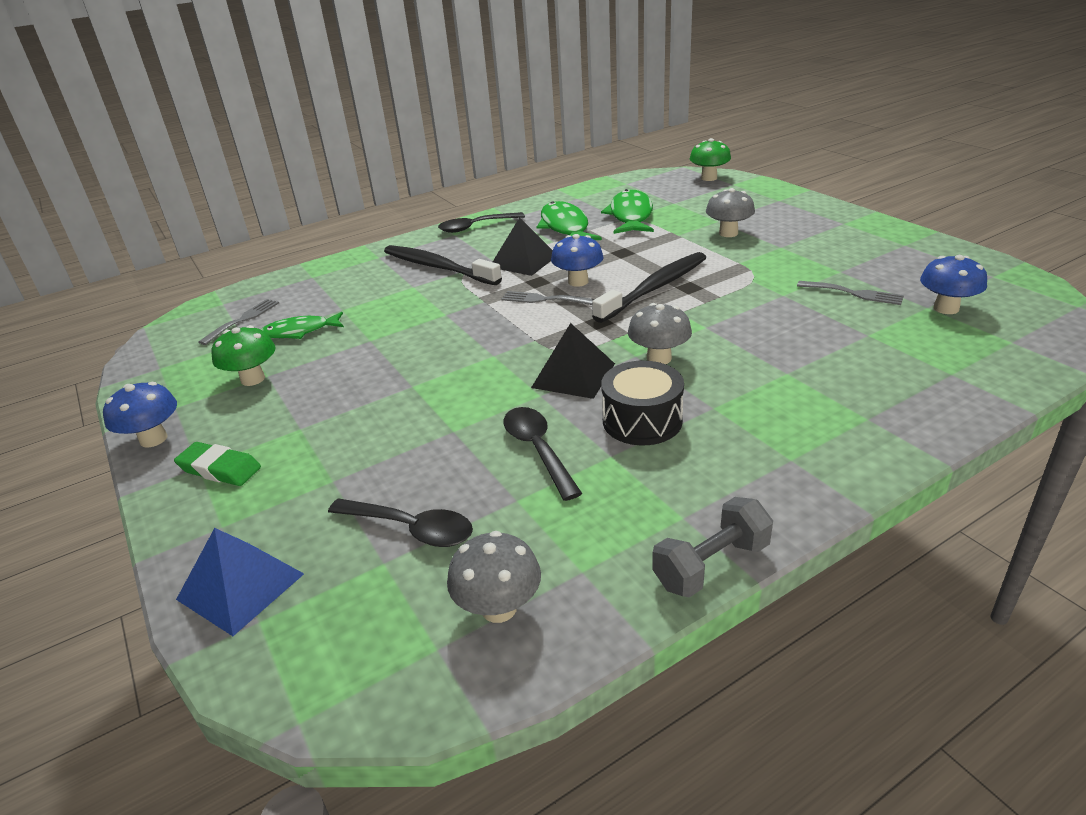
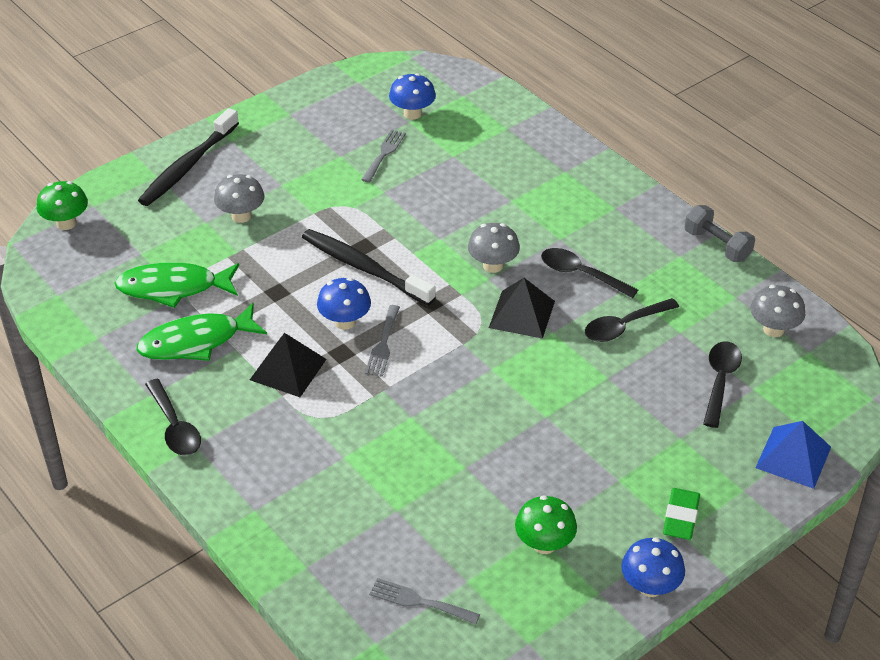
camera: 100 degrees left, 10 degrees up
(299, 332) = (448, 534): green fish -> none
(438, 267) = (294, 443): black toothbrush -> black toothbrush (188, 166)
(642, 420) = (581, 274): black drum -> black spoon

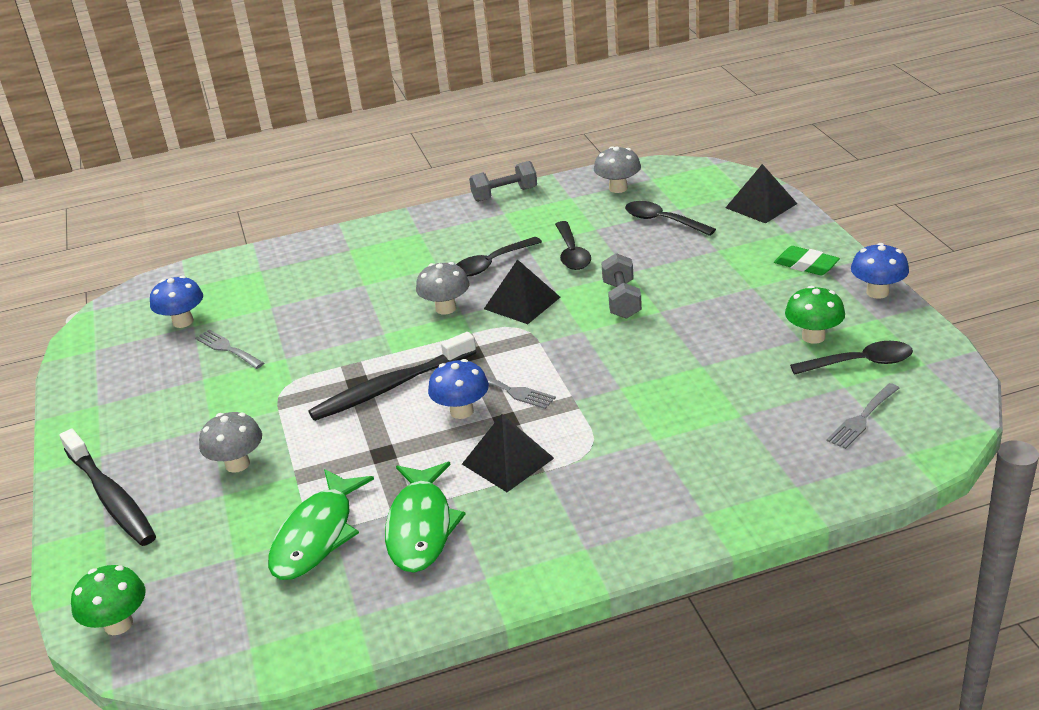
camera: 65 degrees left, 10 degrees down
(175, 427) = (549, 562): black spoon -> black spoon (860, 363)
(554, 384) = (621, 300): none -> grey dumbbell
(793, 457) = (761, 205): blue pyramid -> black pyramid

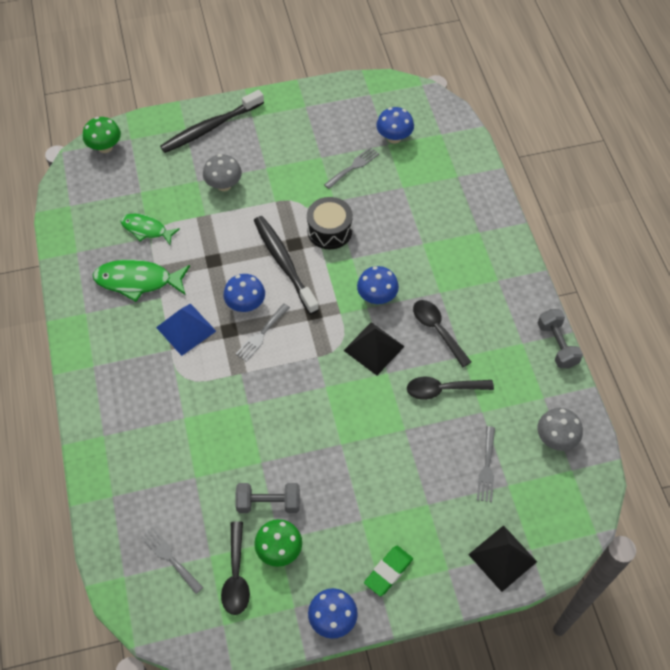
camera: 90 degrees right, 25 degrees up
(317, 535) = (146, 229): green fish -> green fish, size x0.65
(337, 356) = (329, 230): none -> black drum
(446, 308) = (377, 297): grey mushroom -> blue mushroom
(507, 461) = (186, 329): black pyramid -> blue pyramid
(621, 300) = (363, 418): grey dumbbell -> grey dumbbell (268, 503)
(662, 221) = (487, 467): black spoon -> grey fork

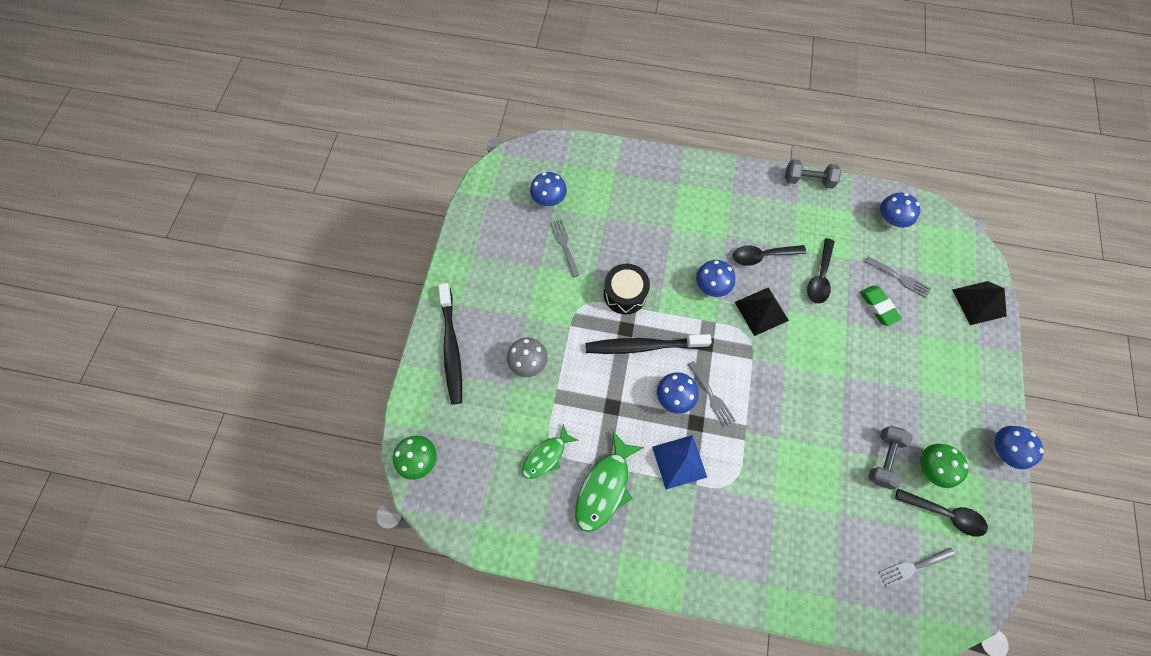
camera: 65 degrees left, 10 degrees up
(388, 572) = (970, 389): green eraser -> green eraser (878, 306)
(555, 439) = (889, 220): grey mushroom -> blue mushroom

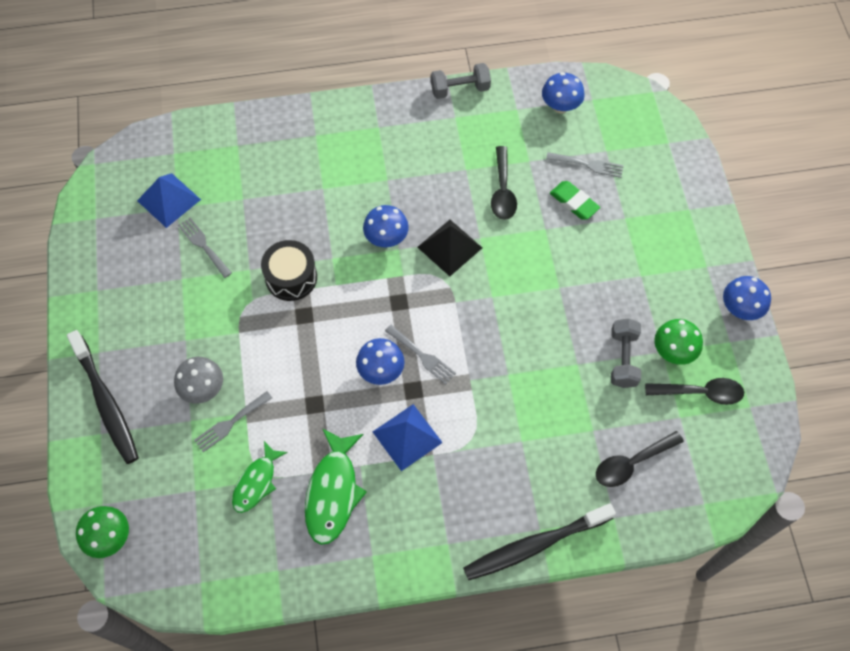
camera: 20 degrees left, 5 degrees down
(549, 200) = (168, 200): blue mushroom -> blue pyramid
(643, 346) = (329, 327): black toothbrush -> black toothbrush (534, 545)
(762, 256) = (433, 187): black spoon -> black spoon (631, 463)
(913, 566) = (683, 457): grey fork -> grey fork (230, 423)
(979, 302) = (677, 165): black pyramid -> none

